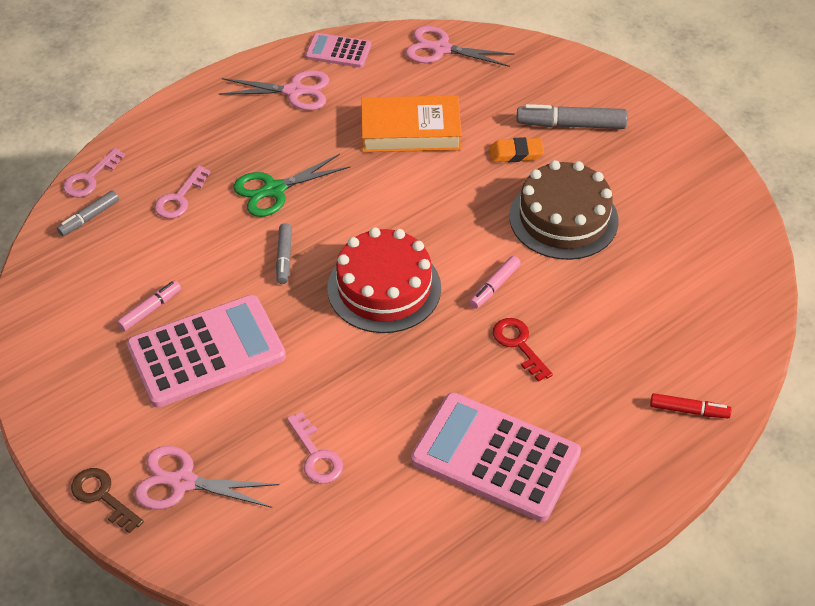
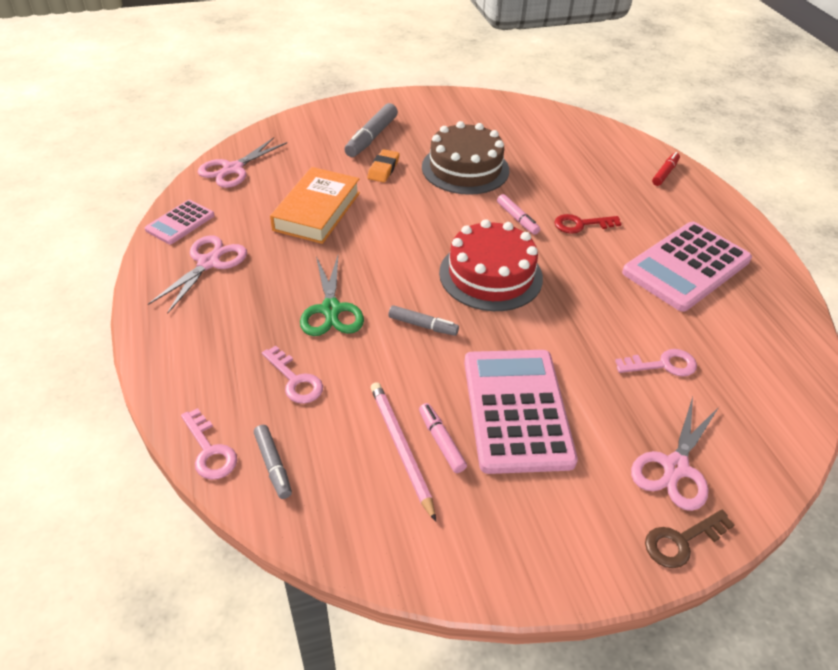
camera: 70 degrees left, 5 degrees down
(133, 286) = (401, 448): none -> pink pencil

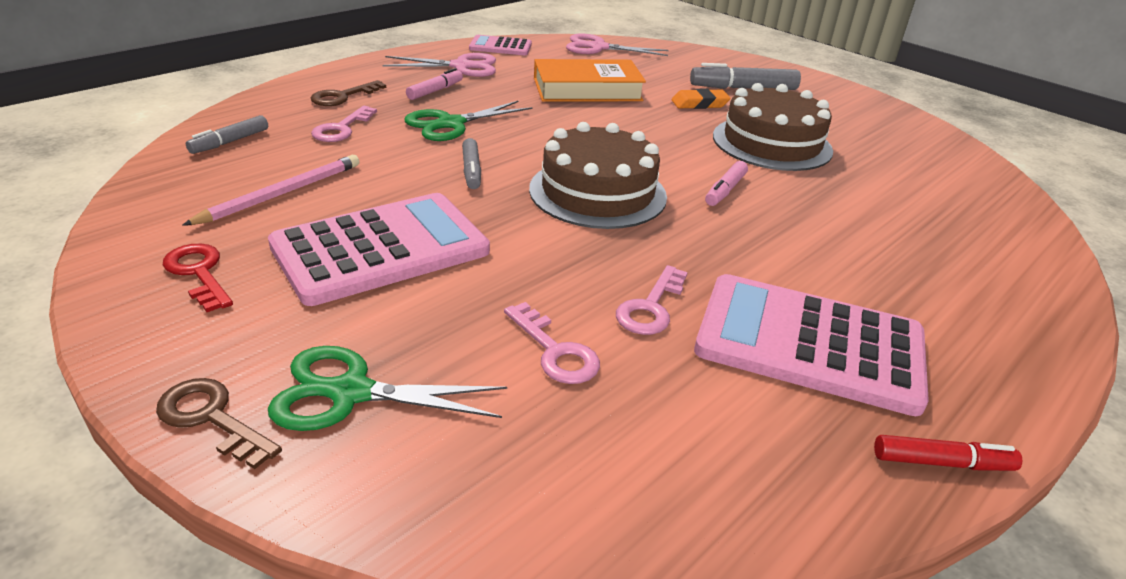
camera: 60 degrees right, 10 degrees down
(210, 451) = (234, 115): pink key -> pink key (650, 307)
(221, 361) = (342, 96): none -> brown key
(441, 441) = (303, 213): pink marker -> pink marker (435, 91)
(490, 275) = (597, 192): red cake -> brown cake
(580, 224) = (778, 236): red key -> red key (199, 273)
(665, 173) = (1019, 289): red marker -> red marker (942, 463)
(675, 467) = (351, 393): pink scissors -> green scissors

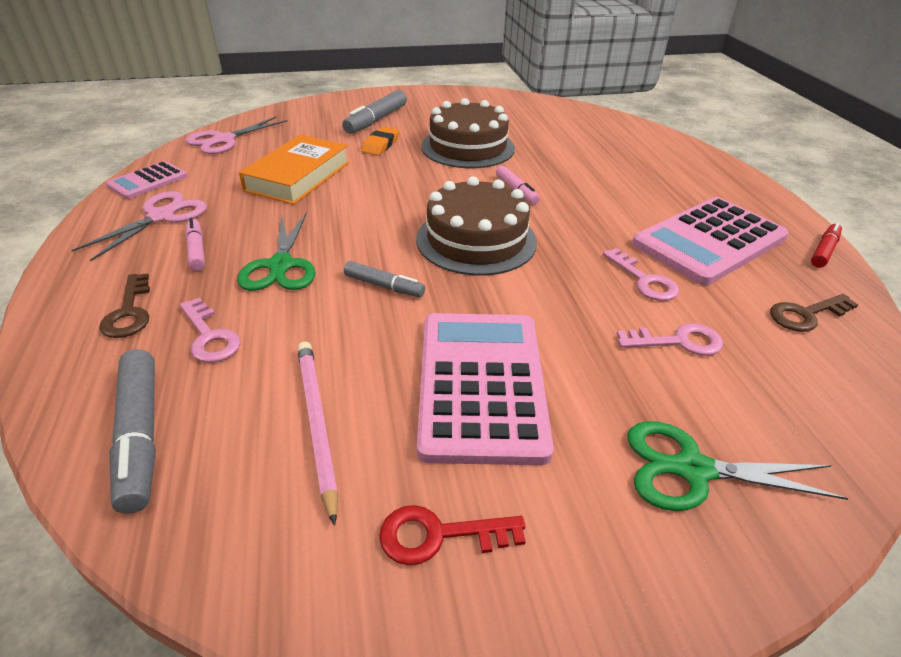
camera: 55 degrees left, 5 degrees up
(211, 418) = (701, 579): brown key -> brown key (806, 315)
(230, 142) = (140, 435): grey marker -> grey marker, size x1.66
(351, 393) = (693, 469): green scissors -> green scissors turned 60 degrees clockwise

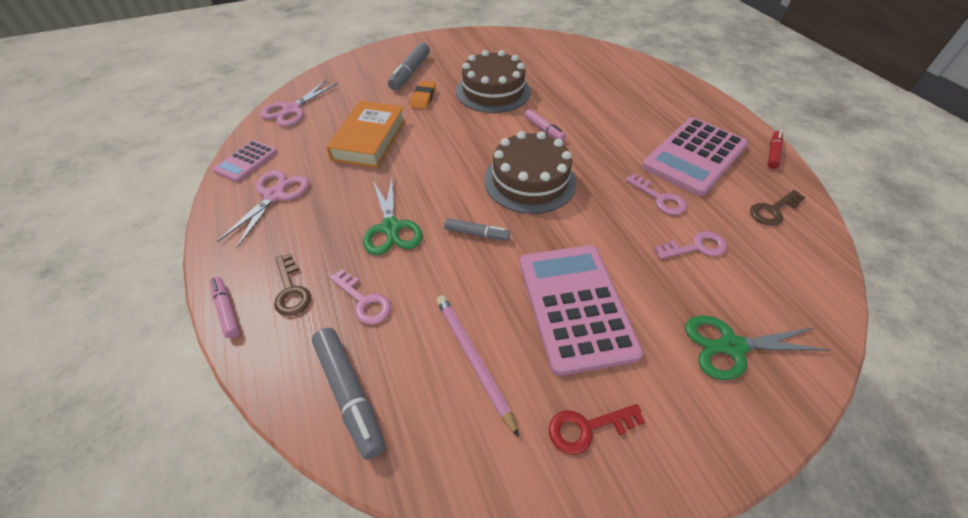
camera: 10 degrees left, 10 degrees up
(197, 250) = (318, 223): pink marker -> pink marker (227, 310)

